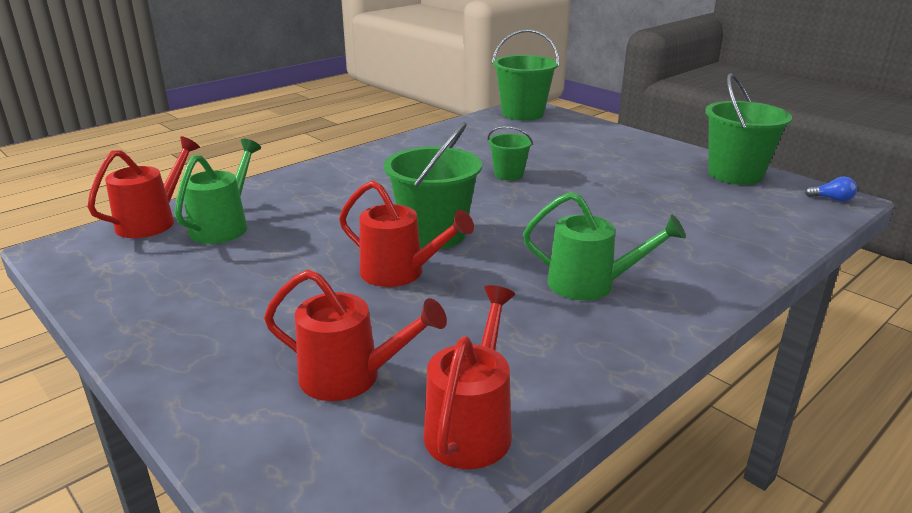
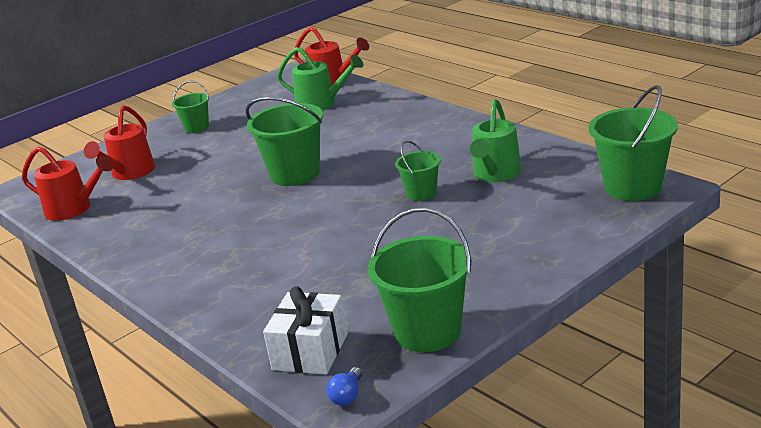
camera: 95 degrees right, 0 degrees up
(206, 324) = (196, 127): none -> green bucket
(400, 273) = (238, 170): red watering can -> none
(591, 284) = (200, 240): green watering can -> green watering can (495, 174)
(784, 214) = (310, 351): none -> white gift

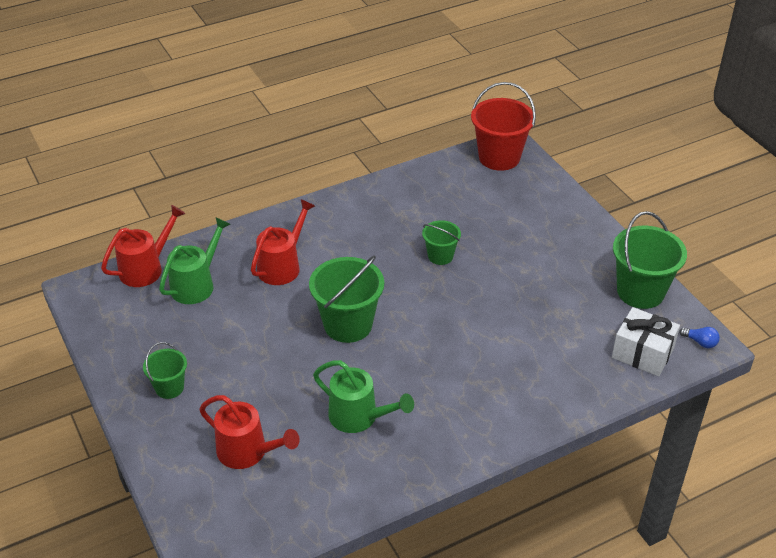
camera: 80 degrees left, 15 degrees up
(74, 209) = (305, 504): red watering can -> red watering can (282, 266)
(495, 174) = (435, 212): green watering can -> green watering can (359, 417)
(633, 187) = (499, 157): green bucket -> red bucket

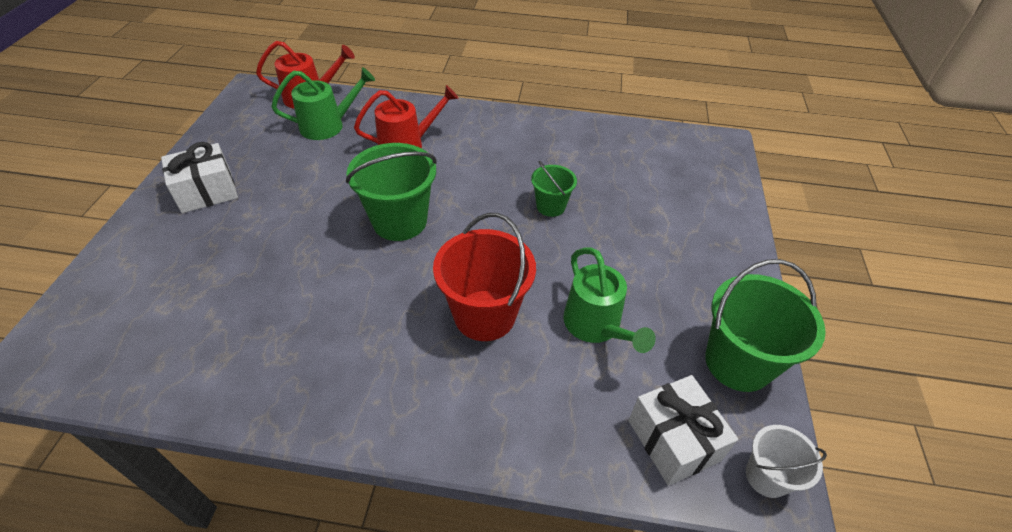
camera: 35 degrees right, 5 degrees up
(169, 387) = (207, 192): green bucket -> white gift
(248, 452) = (185, 283): red watering can -> none
(359, 417) = (306, 313): green watering can -> green watering can (596, 326)
(499, 157) = (701, 149): red bucket -> red bucket (484, 315)
(700, 342) = (767, 476): blue light bulb -> white bucket

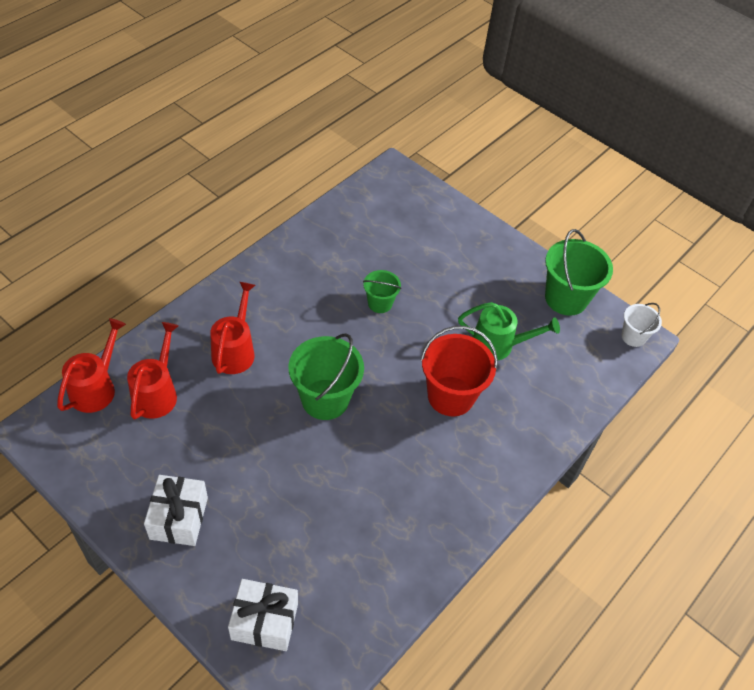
camera: 60 degrees left, 5 degrees up
(328, 125) = (157, 392): green watering can -> red watering can
(673, 440) = (592, 360): white gift -> white gift (264, 621)

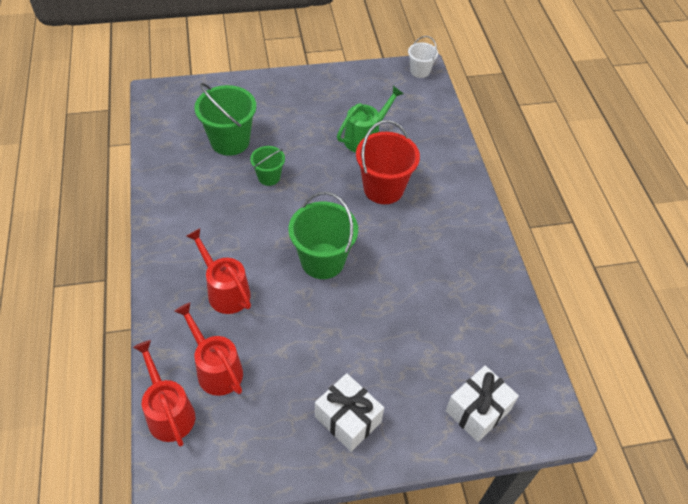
camera: 50 degrees left, 0 degrees up
(566, 298) = (361, 81): green bucket -> green bucket (230, 141)

